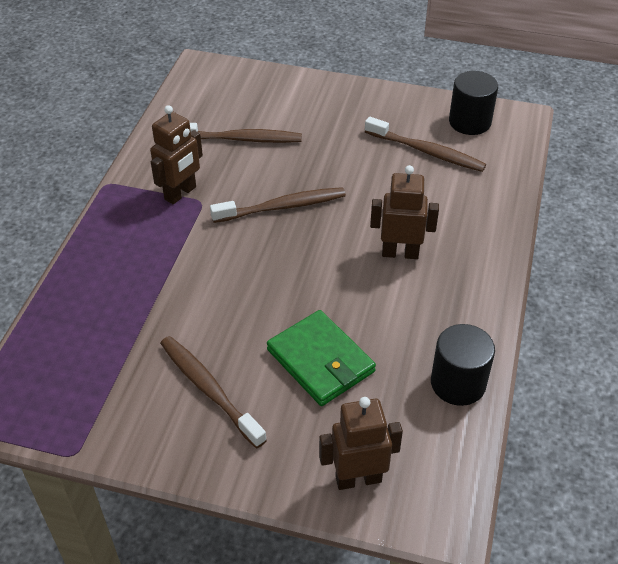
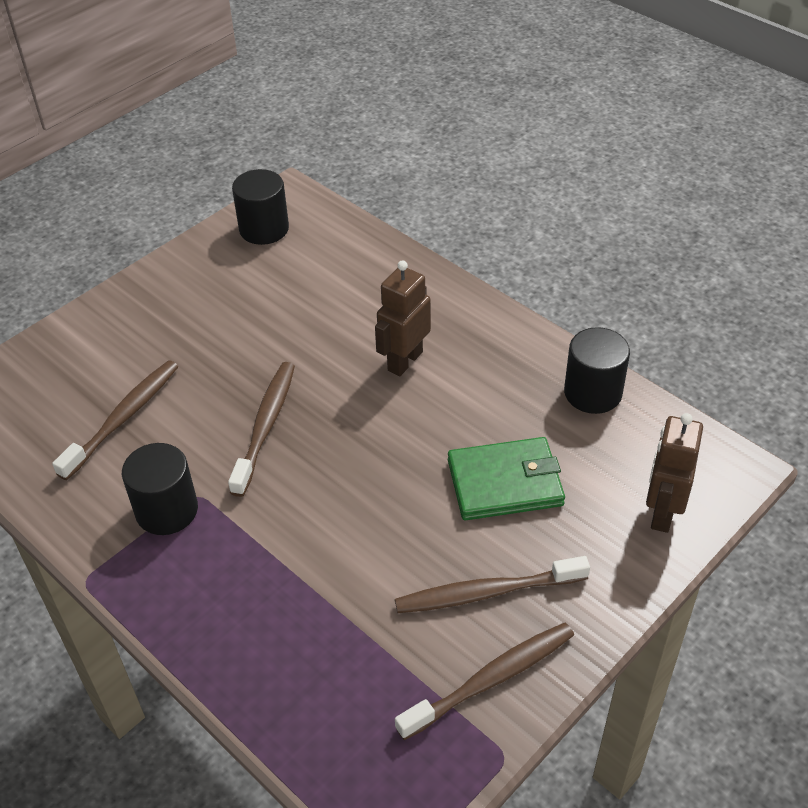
camera: 60 degrees left, 0 degrees up
(180, 193) = (167, 510): brown robot -> black cylinder
(427, 151) = (279, 278): brown toothbrush -> brown toothbrush (491, 679)

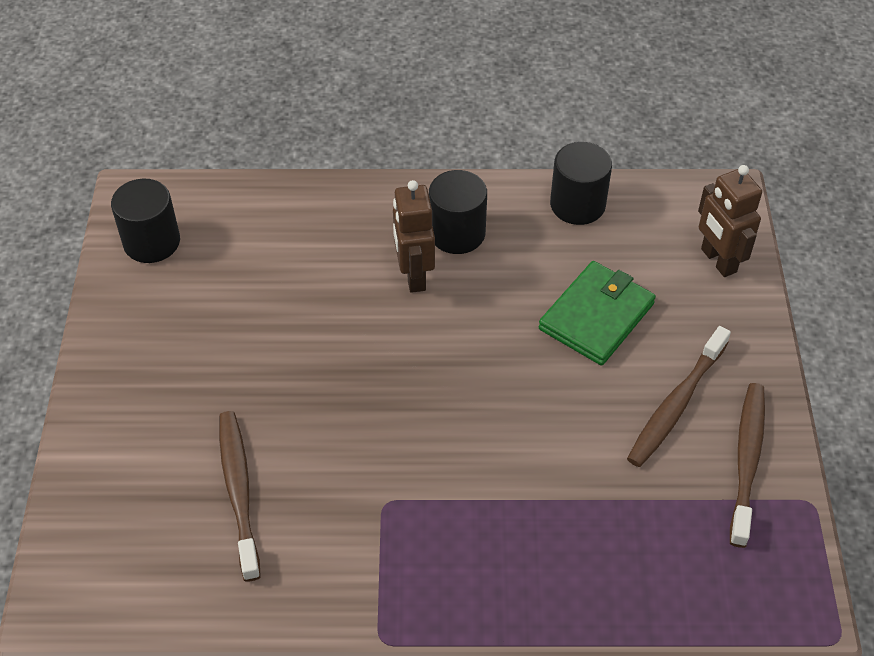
camera: 45 degrees left, 5 degrees up
(167, 510) = (375, 533): black cylinder -> black cylinder (457, 233)
(265, 426) = (369, 407): brown toothbrush -> none

